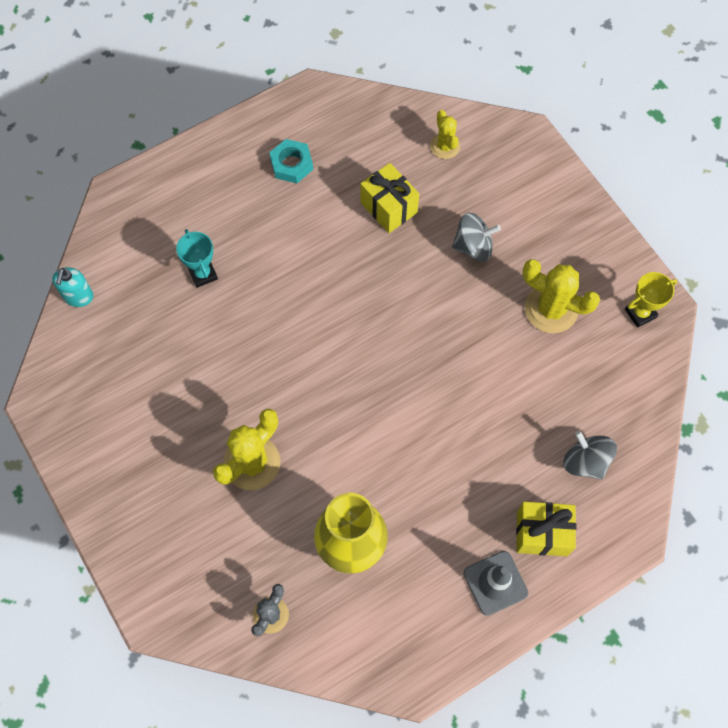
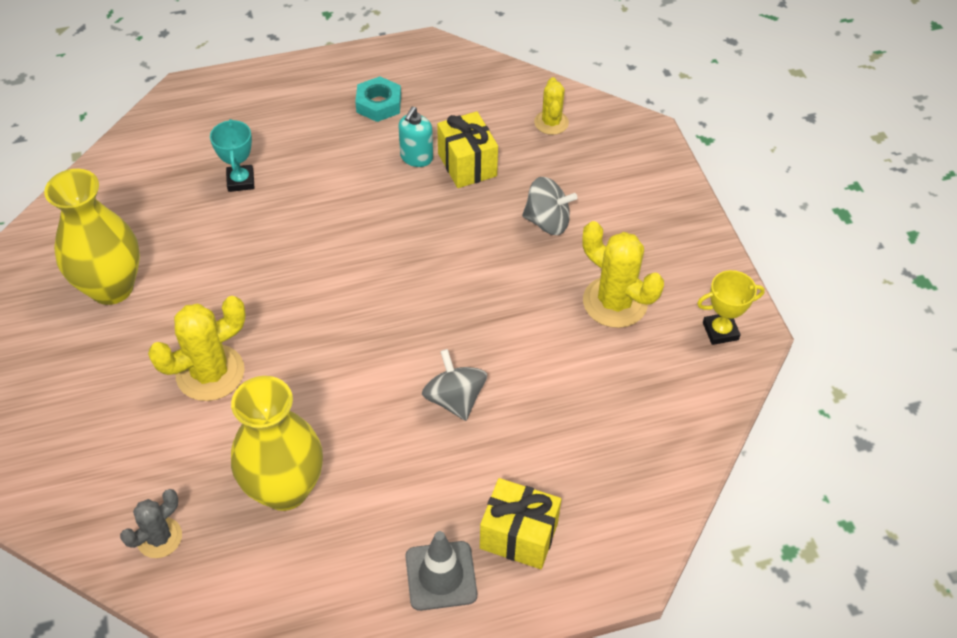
camera: 15 degrees right, 15 degrees down
(78, 296) = (102, 172): turquoise soap dispenser -> turquoise soap dispenser (416, 158)
(137, 407) = (111, 287): none -> yellow vase
(585, 461) = (600, 470): grey spinning top -> grey spinning top (454, 399)

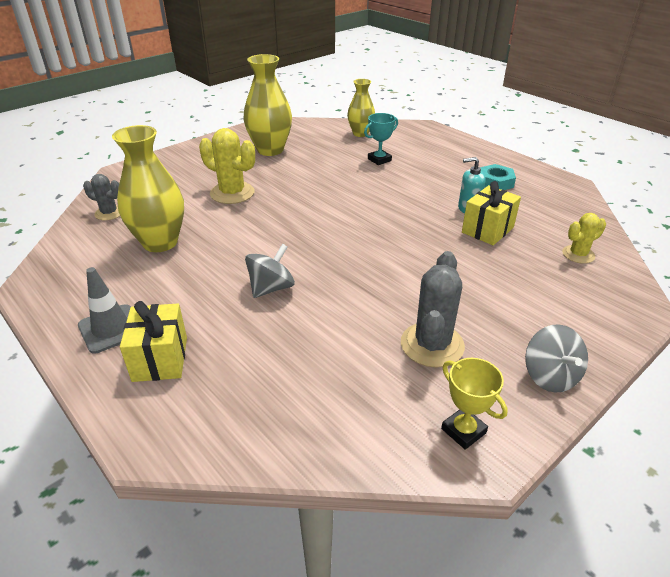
camera: 65 degrees right, 15 degrees down
(147, 166) = (360, 133): none -> yellow vase
(547, 222) = (477, 282): grey spinning top -> grey spinning top (550, 376)
(615, 302) = (432, 345): yellow cactus -> grey cactus

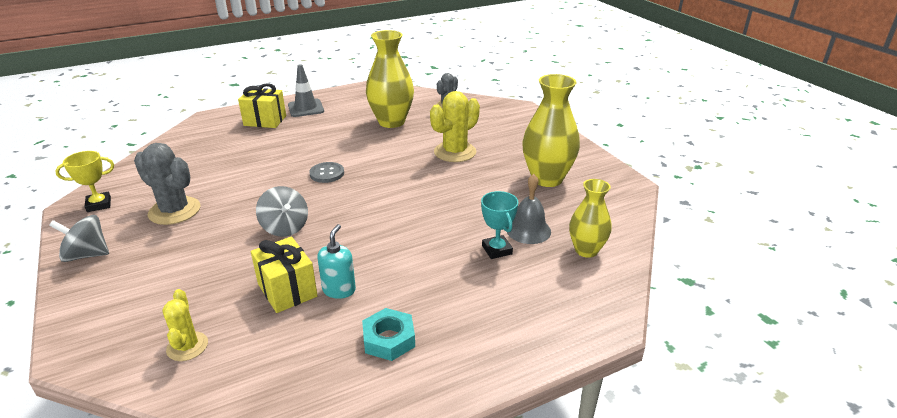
camera: 105 degrees right, 5 degrees down
(271, 288) = (299, 157): grey spinning top -> grey spinning top (285, 227)
(302, 258) = (327, 173): none -> grey button
(348, 151) = (528, 230): none -> grey bell

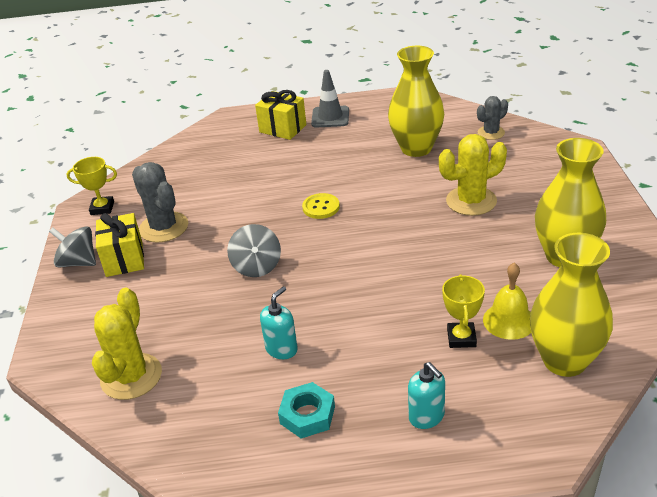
camera: 25 degrees right, 5 degrees up
(187, 346) = (131, 377): yellow cactus -> yellow cactus, size x1.66
(287, 290) = (234, 338): yellow gift -> yellow gift (124, 259)
(327, 173) = (321, 207): grey button -> yellow button
(497, 250) = (461, 338): turquoise trophy -> yellow trophy
(498, 316) = (426, 417): none -> turquoise soap dispenser
(528, 230) = (509, 321): grey bell -> yellow bell
(586, 250) = (564, 360): yellow vase -> yellow vase, size x1.61

